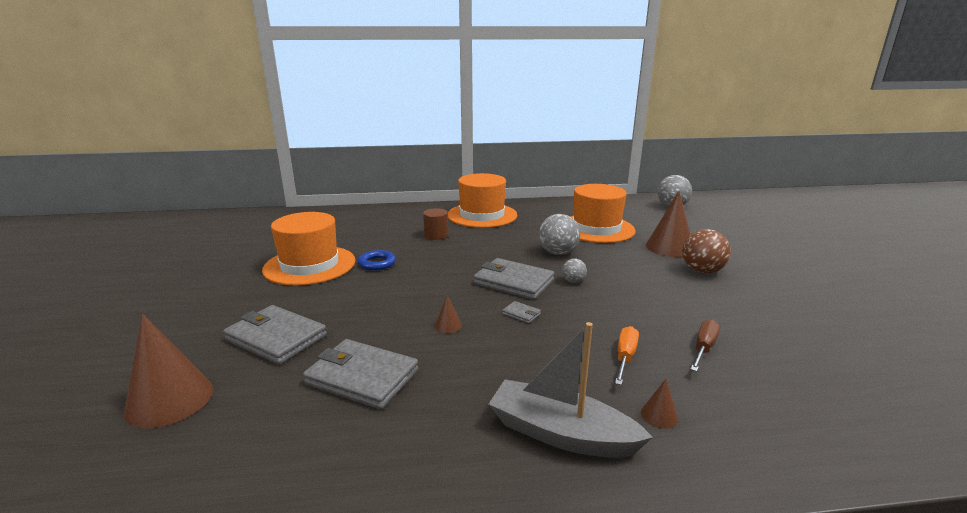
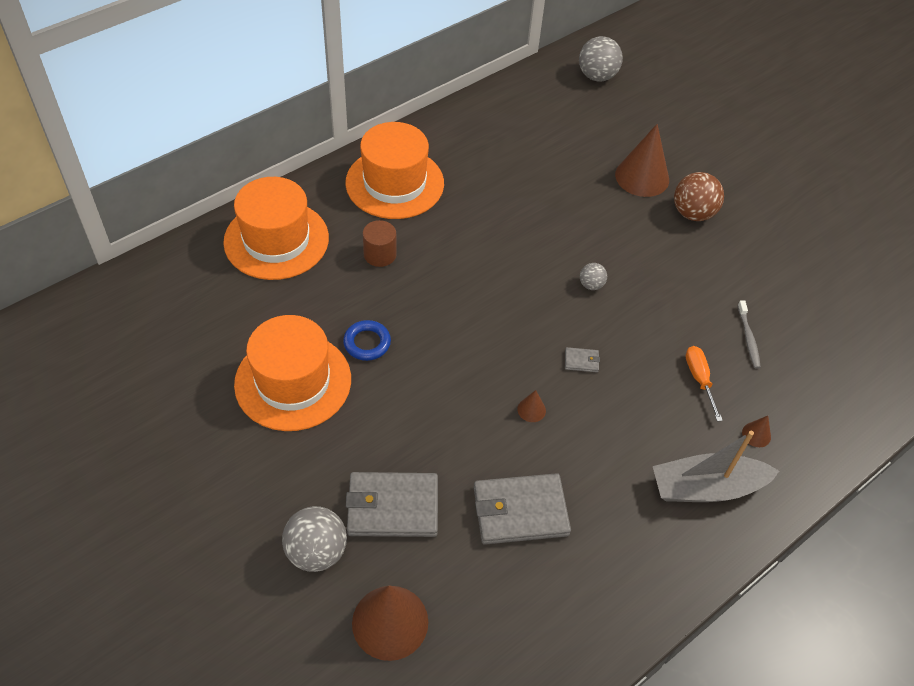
camera: 35 degrees left, 30 degrees up
(513, 282) = (537, 312): grey wallet -> none
(558, 253) = (541, 236): grey ball -> grey ball (317, 551)
(596, 228) = (547, 164): orange hat -> orange hat (276, 240)
(703, 348) = (748, 338): brown screwdriver -> grey toothbrush

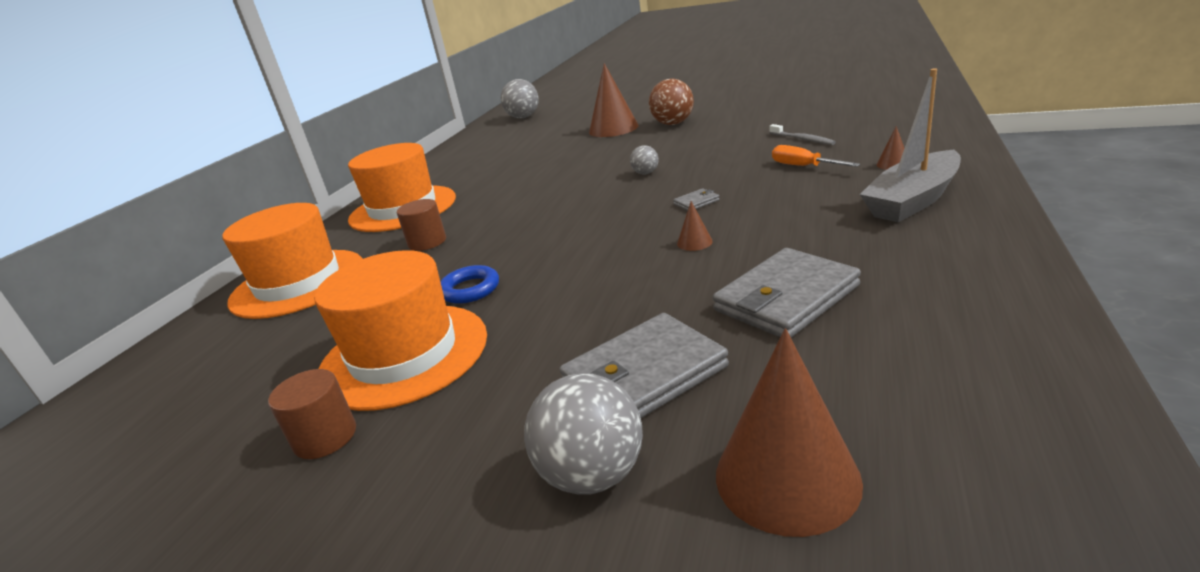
camera: 25 degrees left, 25 degrees down
(221, 422) = (325, 437): none -> brown cylinder

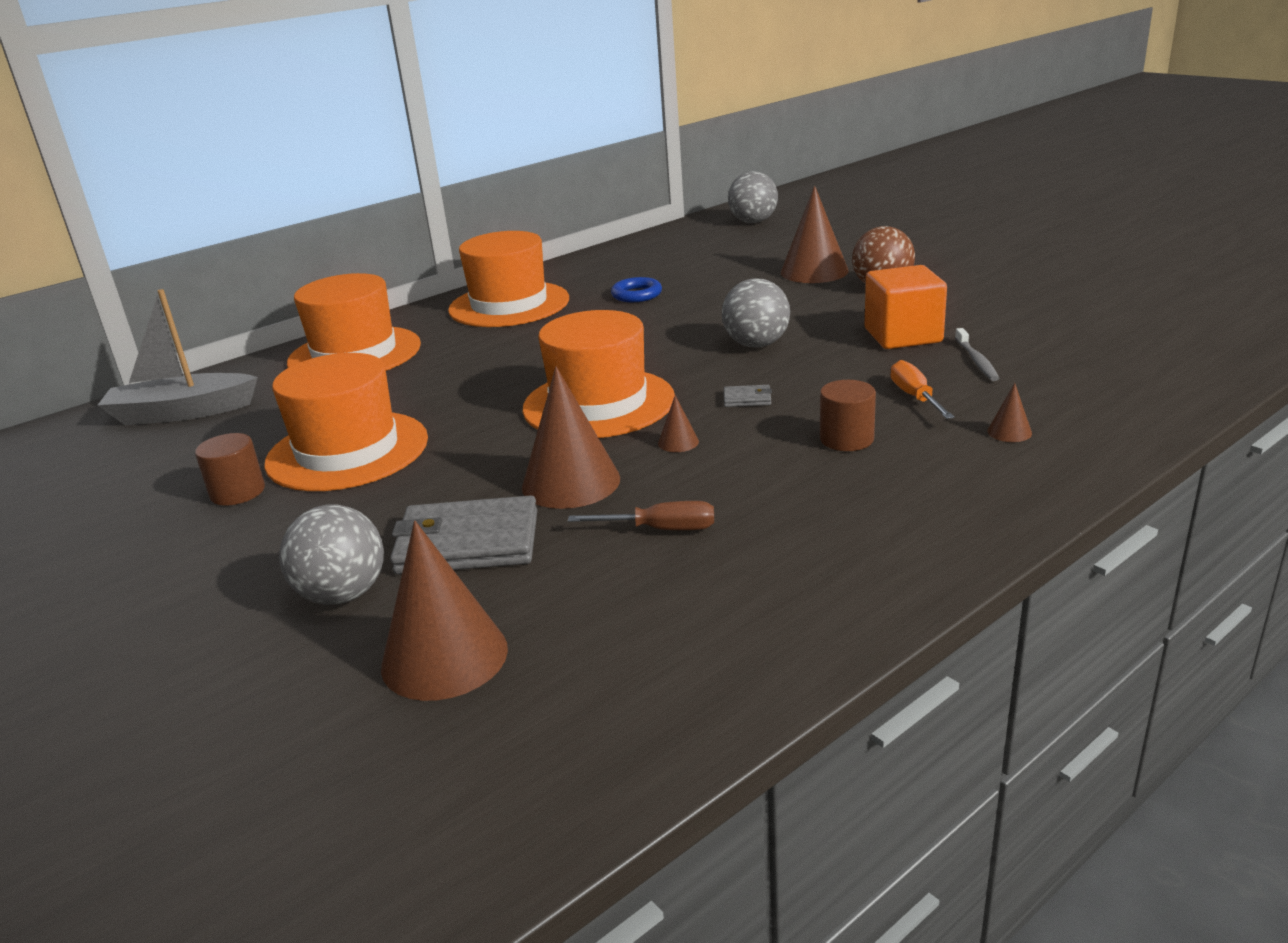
camera: 30 degrees right, 0 degrees up
(427, 242) = (483, 351): brown cylinder -> brown cylinder (846, 439)
(470, 289) = (455, 413): blue ring -> blue ring (636, 295)
(588, 241) = (599, 403): none -> orange hat
(645, 173) = (756, 344): grey ball -> grey ball, size x1.88
(657, 297) = (571, 482): none -> brown cone
(734, 141) = (903, 336): none -> orange cube
(786, 298) = (661, 529): grey wallet -> brown screwdriver
(913, 200) = (945, 483): grey boat -> grey boat (182, 413)

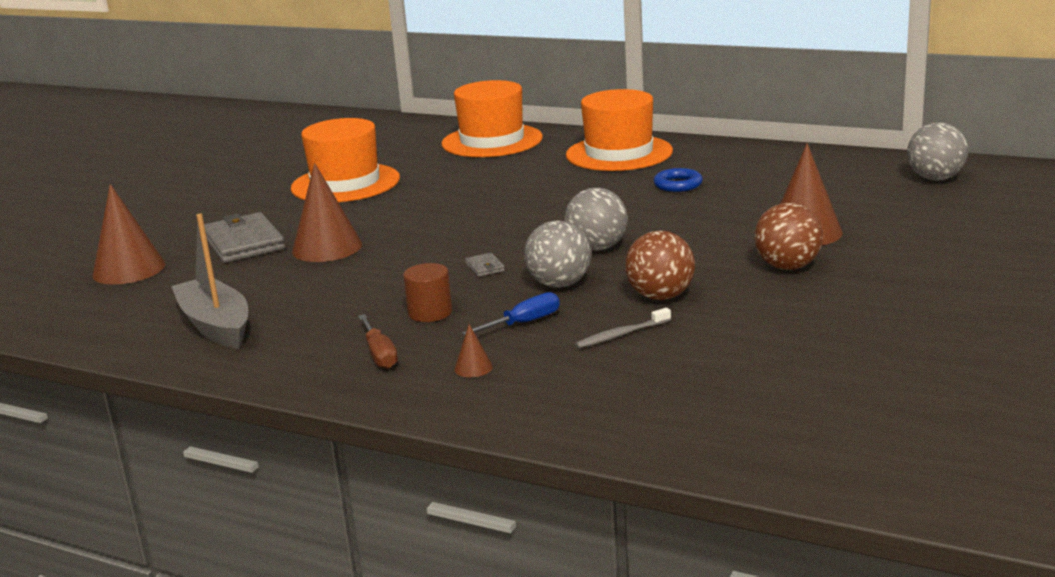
camera: 65 degrees right, 5 degrees down
(182, 413) = (378, 132): grey boat -> grey boat (216, 326)
(238, 492) = (284, 176): brown cylinder -> none
(343, 595) = (183, 232): grey ball -> grey ball (559, 284)
(599, 403) = (450, 226): orange hat -> none
(661, 529) = (274, 285): brown screwdriver -> brown screwdriver (379, 354)
(678, 442) = (399, 262): brown cone -> none
(903, 336) = (660, 296): orange cube -> brown ball
(915, 397) = (524, 323): orange screwdriver -> blue screwdriver

